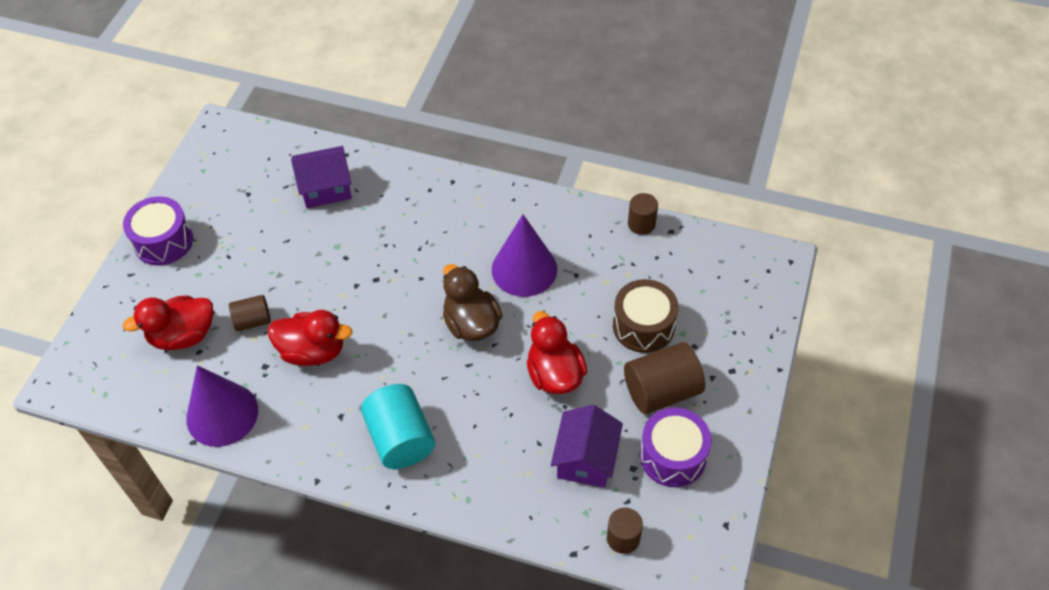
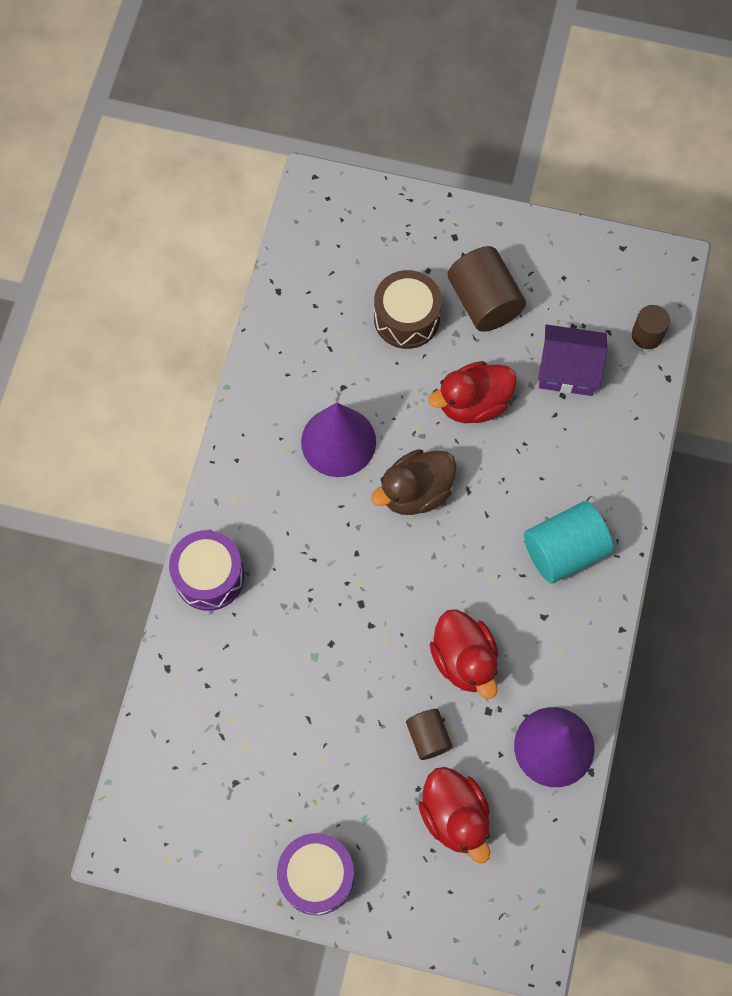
camera: 95 degrees left, 15 degrees up
(313, 351) = (464, 660): red duck -> red duck turned 150 degrees clockwise
(326, 188) = (224, 684): purple house -> none
(641, 224) = (269, 321): brown cylinder -> none
(673, 456) = (556, 292): purple drum -> purple drum (209, 576)

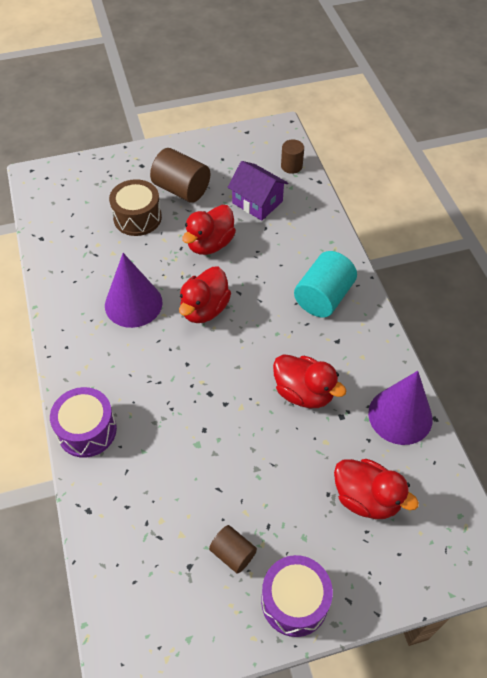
camera: 30 degrees left, 15 degrees down
(415, 492) = (204, 309): brown duck -> red duck
(428, 737) = (312, 455): brown cylinder -> brown cylinder (233, 553)
(568, 370) = (257, 202): purple house -> purple house turned 60 degrees clockwise

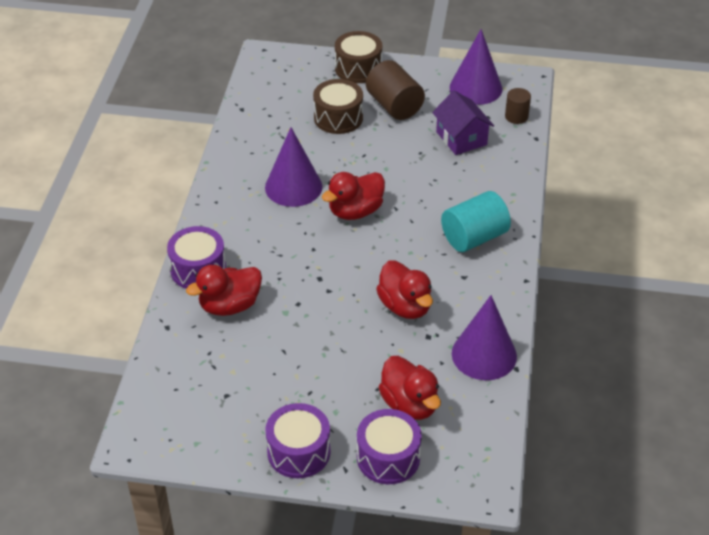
camera: 25 degrees right, 10 degrees down
(129, 162) = (358, 68): none -> brown drum
(210, 244) = (393, 160): red duck -> red duck (229, 306)
(233, 553) = (267, 400): brown cylinder -> none
(242, 149) = (475, 88): none -> purple cone
(380, 568) = (388, 457): none -> purple drum

